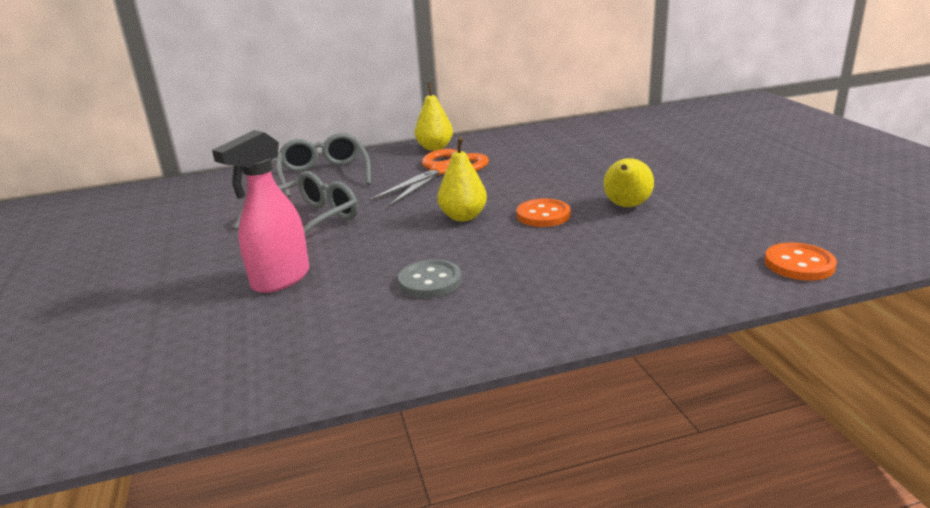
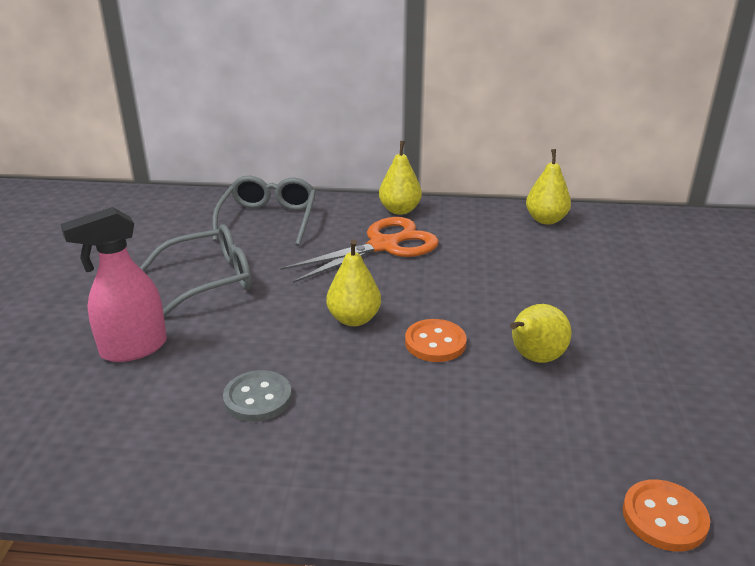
camera: 20 degrees right, 5 degrees up
(556, 131) = (546, 220): none -> yellow pear

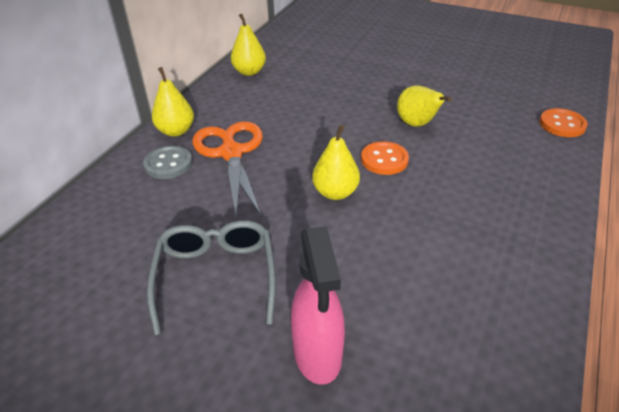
camera: 70 degrees left, 10 degrees up
(257, 398) = (425, 267): grey button -> grey button (168, 164)
(268, 219) = (121, 215): grey glasses -> none

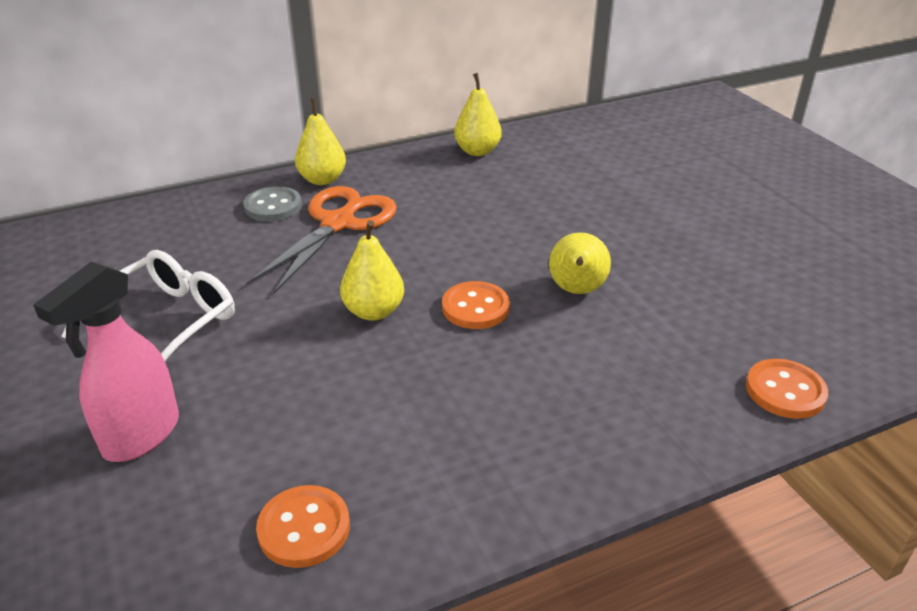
camera: 40 degrees right, 5 degrees down
(216, 277) = (166, 322): grey glasses -> white glasses
(486, 330) = (304, 528): none -> orange button

